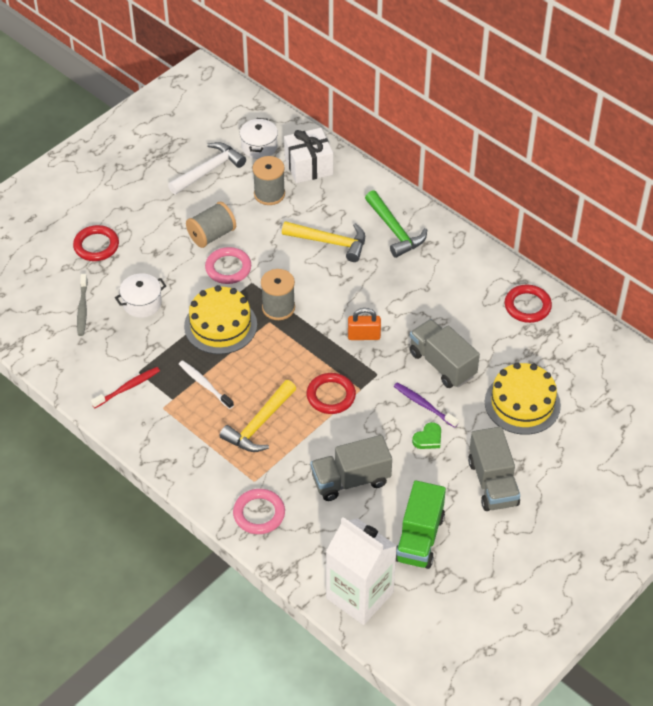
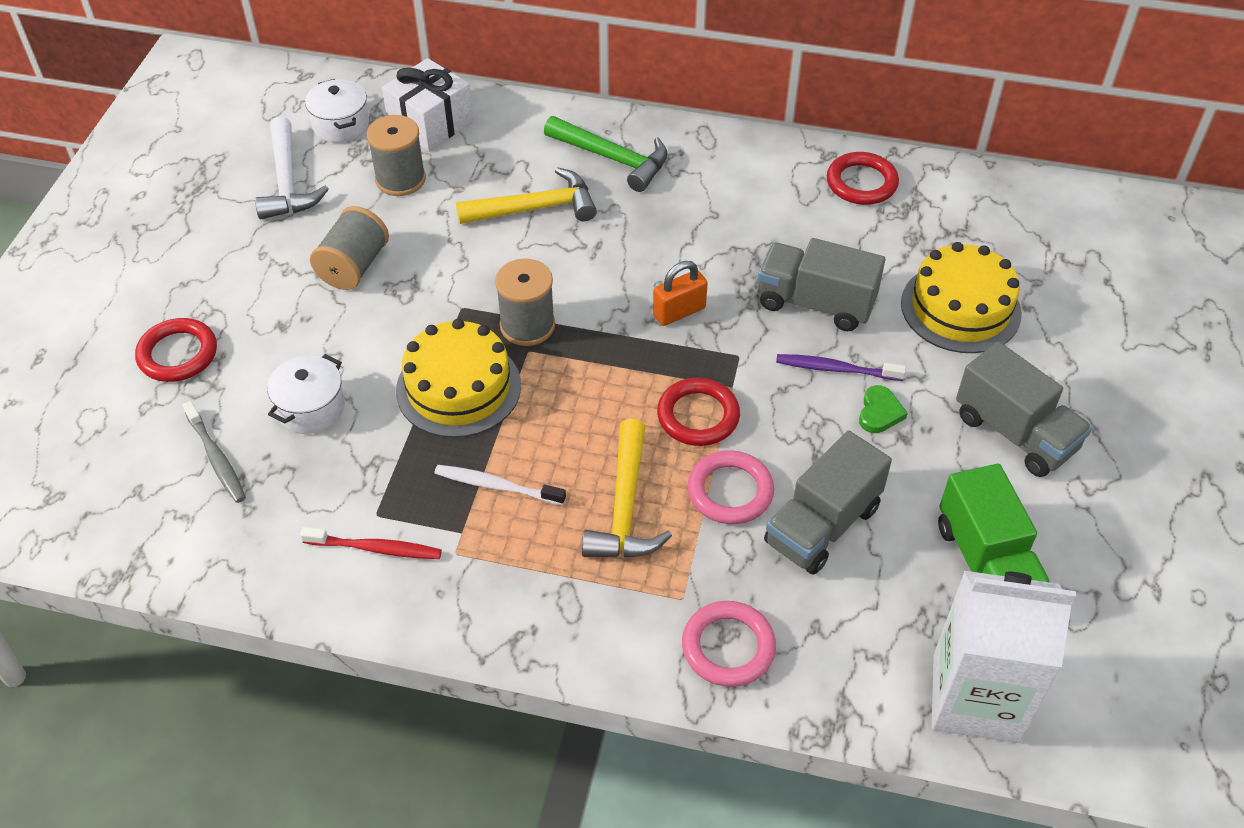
camera: 30 degrees left, 0 degrees up
(127, 388) = (375, 548): red toothbrush -> red toothbrush turned 75 degrees clockwise
(209, 170) = (287, 182): white hammer -> white hammer turned 150 degrees clockwise
(228, 268) = (411, 302): pink ring -> pink ring (730, 491)

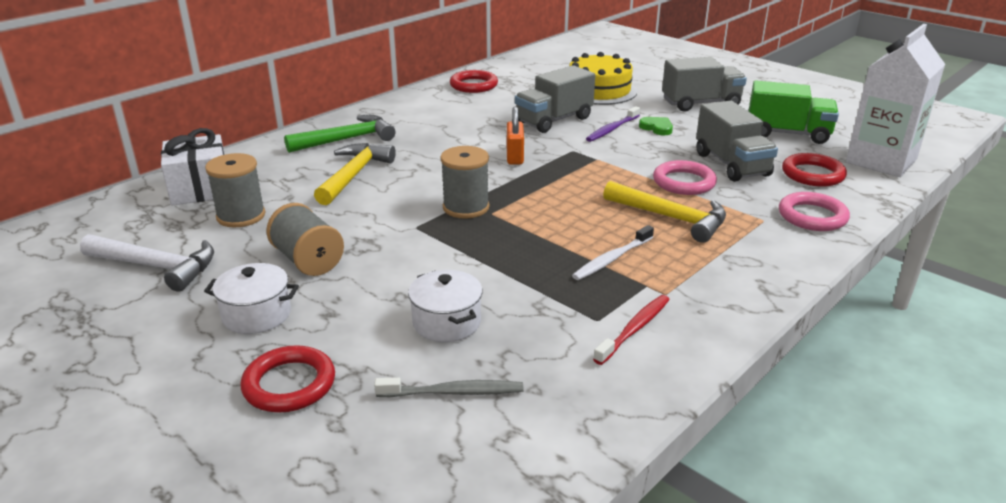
camera: 60 degrees left, 20 degrees down
(341, 125) = (132, 225): white pot -> white pot (256, 315)
(458, 388) = (497, 249): yellow cake -> none
(698, 416) = (611, 175): red ring -> red ring (812, 174)

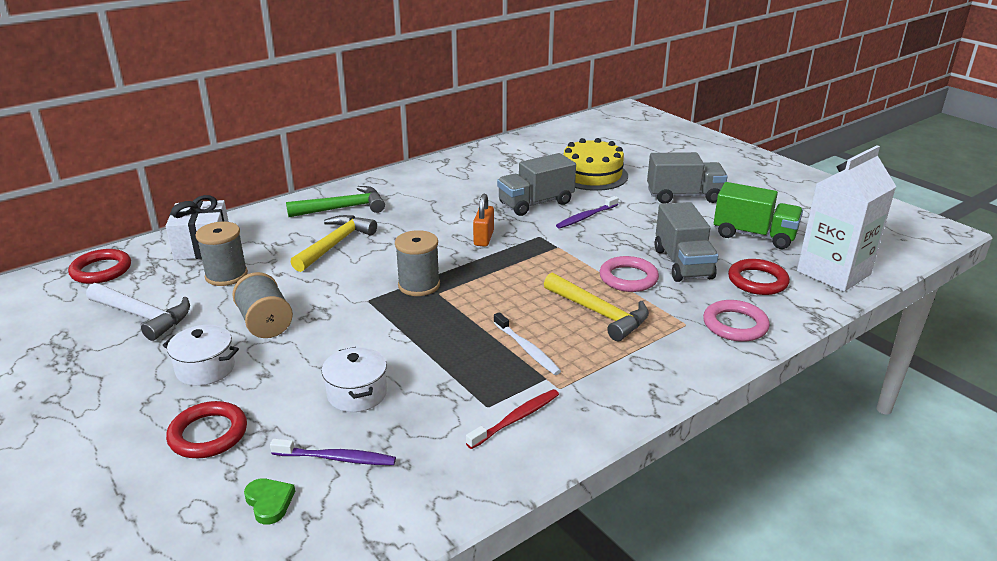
camera: 10 degrees right, 0 degrees up
(453, 392) = (336, 458): grey toothbrush -> purple toothbrush
(473, 85) = (477, 161): red ring -> red ring (101, 270)
(612, 259) = (527, 349): white toothbrush -> white toothbrush turned 90 degrees counterclockwise
(657, 128) = (629, 219): green heart -> green heart (269, 502)

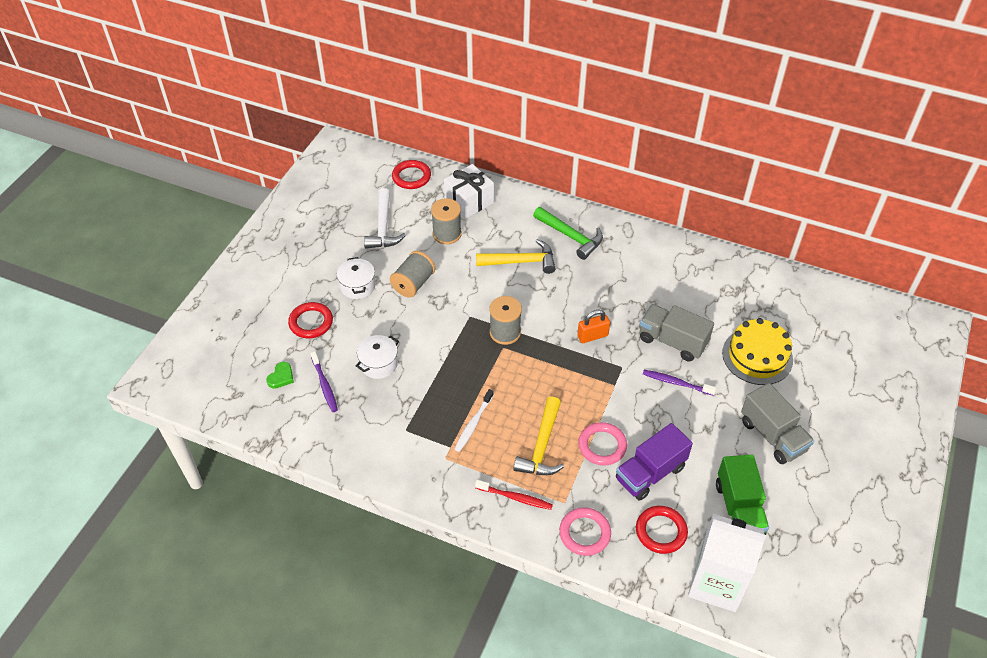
camera: 60 degrees right, 20 degrees up
(515, 419) = (402, 449): red toothbrush -> red toothbrush (515, 497)
(683, 264) = (650, 473): grey truck -> purple truck

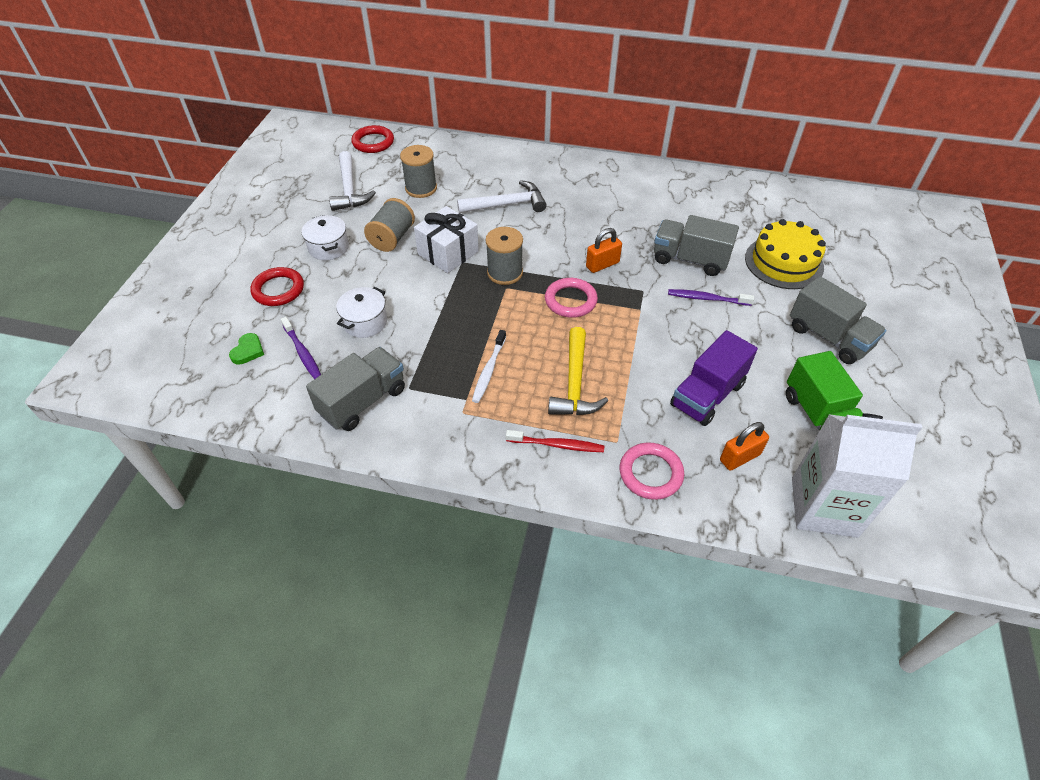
camera: 10 degrees left, 0 degrees up
(367, 436) = (363, 401): none -> grey truck
(469, 201) = (439, 157): white gift -> white gift (448, 253)
(521, 262) = (507, 205): yellow hammer -> white hammer
(570, 236) = (554, 177): green hammer -> none
(602, 446) = (644, 373): pink ring -> pink ring (570, 300)
(661, 531) = (739, 457): red ring -> orange padlock

